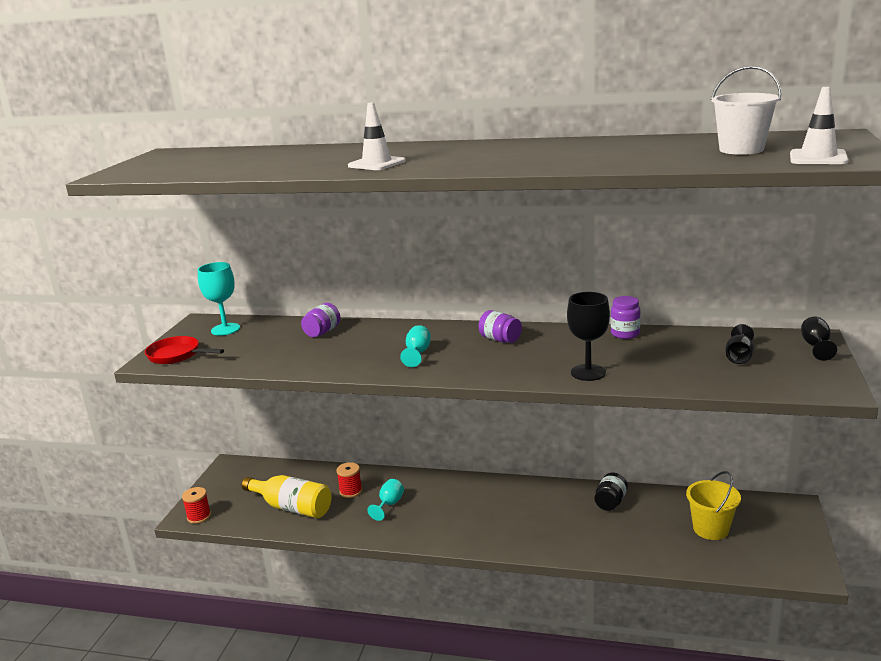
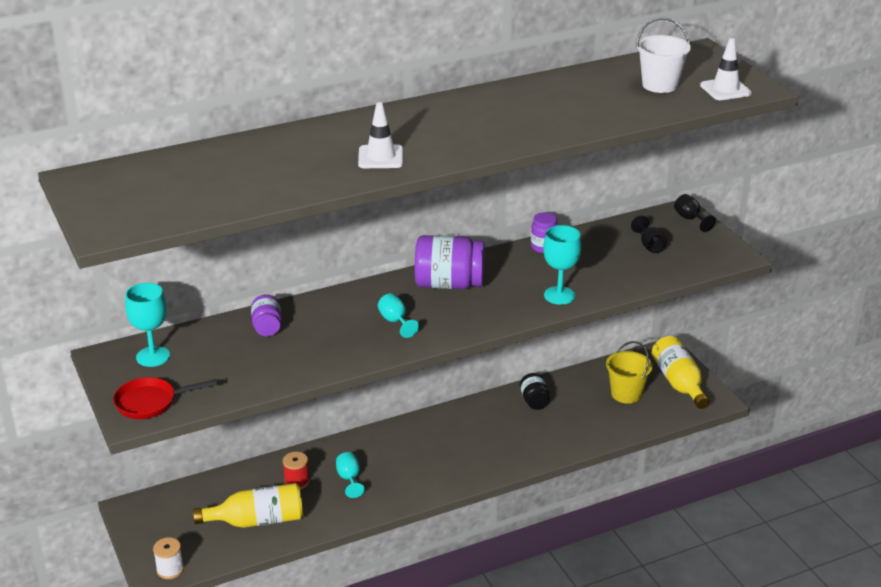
camera: 40 degrees left, 10 degrees up
(199, 516) = (170, 570): red spool -> white spool
(500, 339) = (449, 284): purple jar -> purple jar, size x1.86
(588, 372) = (559, 295): black goblet -> turquoise goblet
(781, 539) = (679, 383): none -> yellow bottle

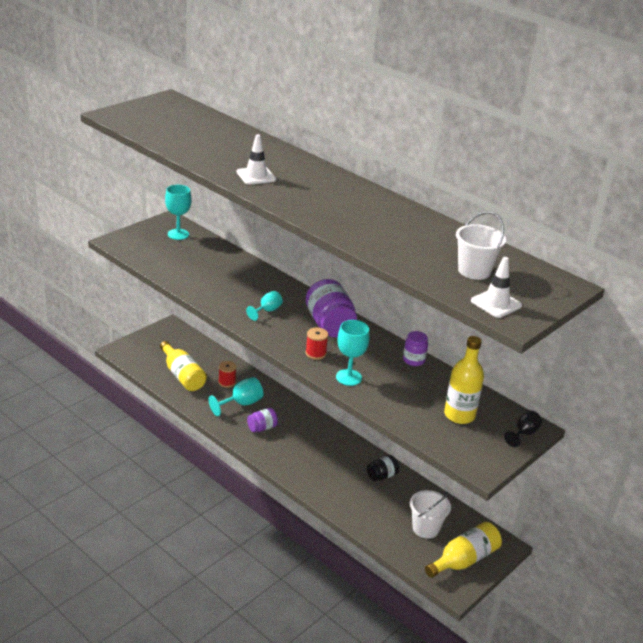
camera: 65 degrees right, 0 degrees up
(150, 402) = (132, 243): red pan -> none
(170, 570) = (125, 354): white spool -> none
(267, 327) = (231, 265): purple jar -> purple jar (262, 428)
(349, 479) = (241, 404): turquoise goblet -> turquoise goblet, size x1.54
(503, 307) = (315, 353): none -> red spool
(626, 394) = (426, 528): yellow bucket -> white bucket
(650, 246) = (459, 415): black goblet -> yellow bottle

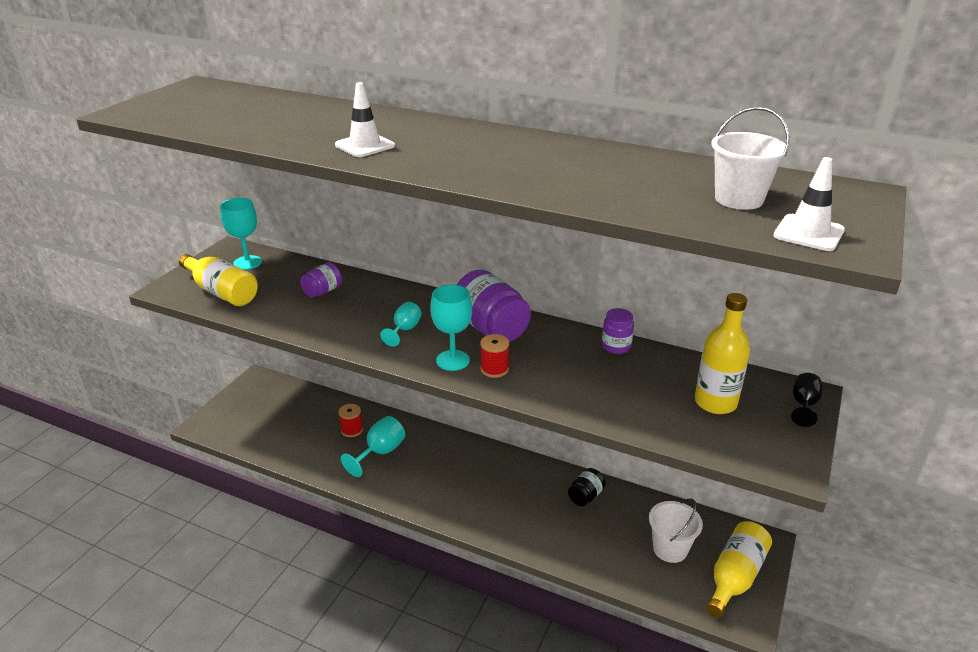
camera: 15 degrees left, 0 degrees up
(182, 375) = (294, 436): yellow bottle -> yellow bottle (221, 292)
(262, 428) = (418, 476): purple jar -> purple jar (323, 291)
(349, 377) = (553, 390): turquoise goblet -> turquoise goblet (453, 360)

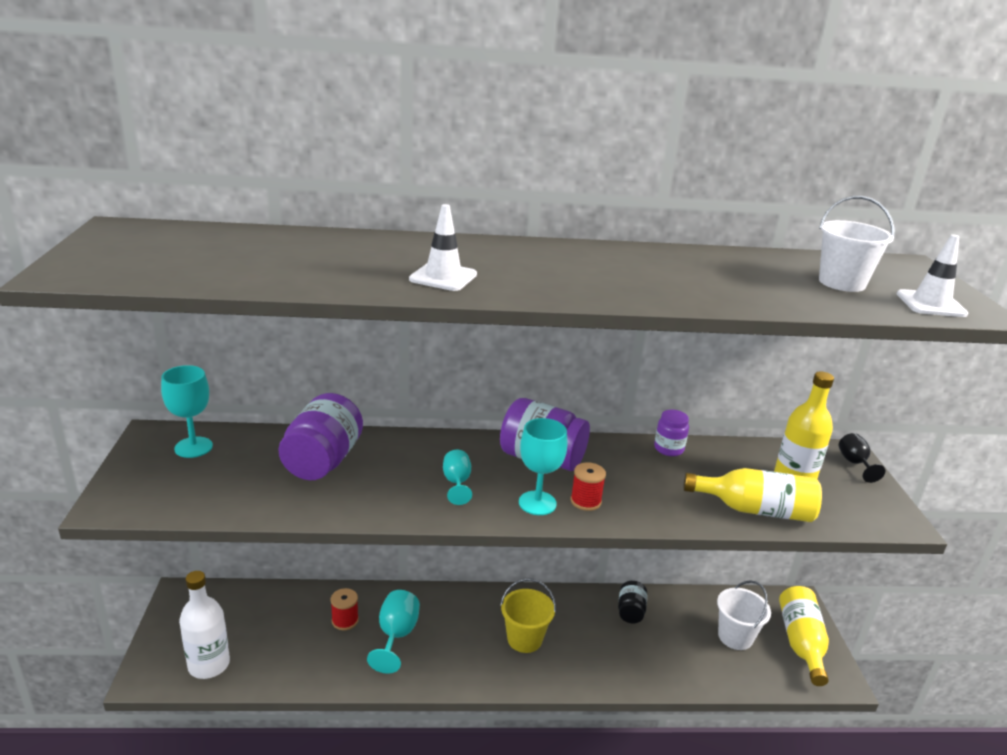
camera: 30 degrees left, 5 degrees down
(221, 292) = (192, 491): yellow bottle -> yellow bottle (755, 510)
(244, 430) = (209, 665): none -> white bottle
(323, 291) = (323, 461): purple jar -> purple jar, size x1.86
(476, 487) = (524, 639): none -> yellow bucket

